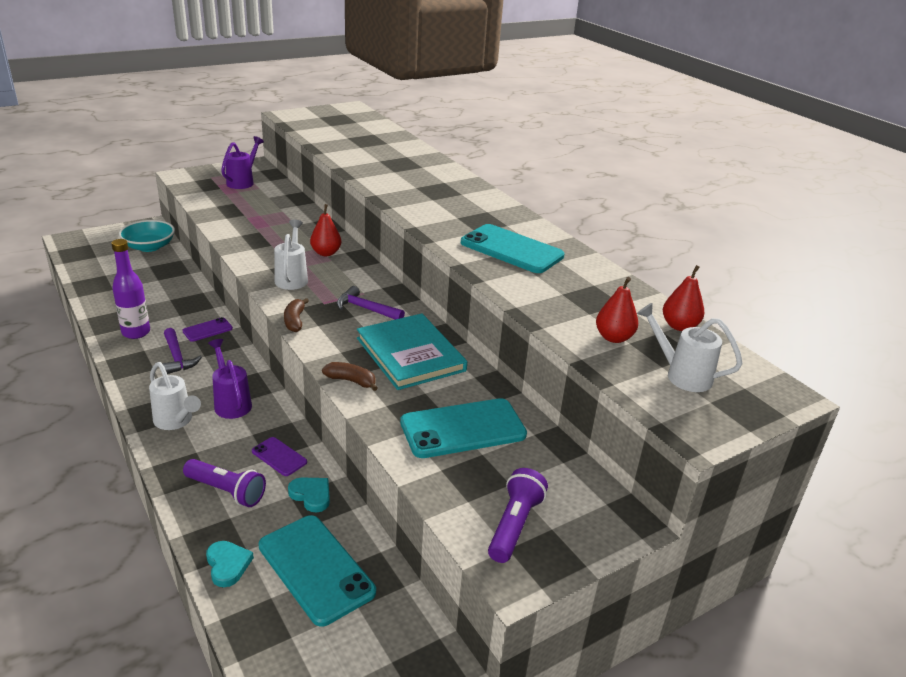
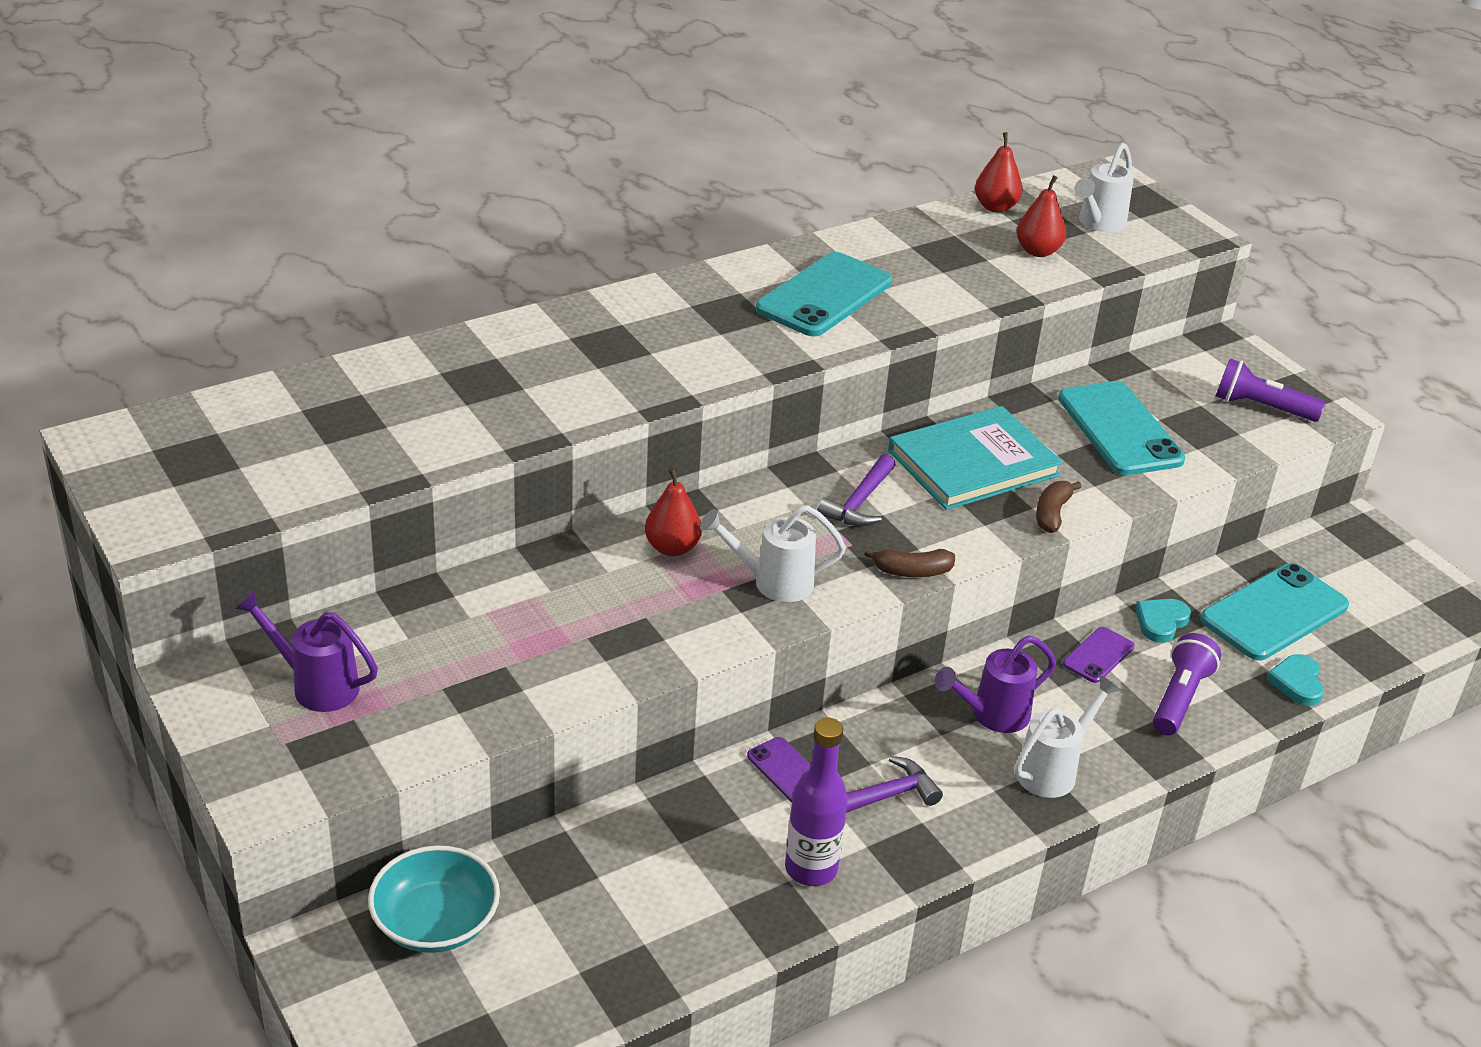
camera: 90 degrees left, 5 degrees up
(228, 565) = (1297, 683): turquoise heart -> turquoise heart turned 60 degrees counterclockwise

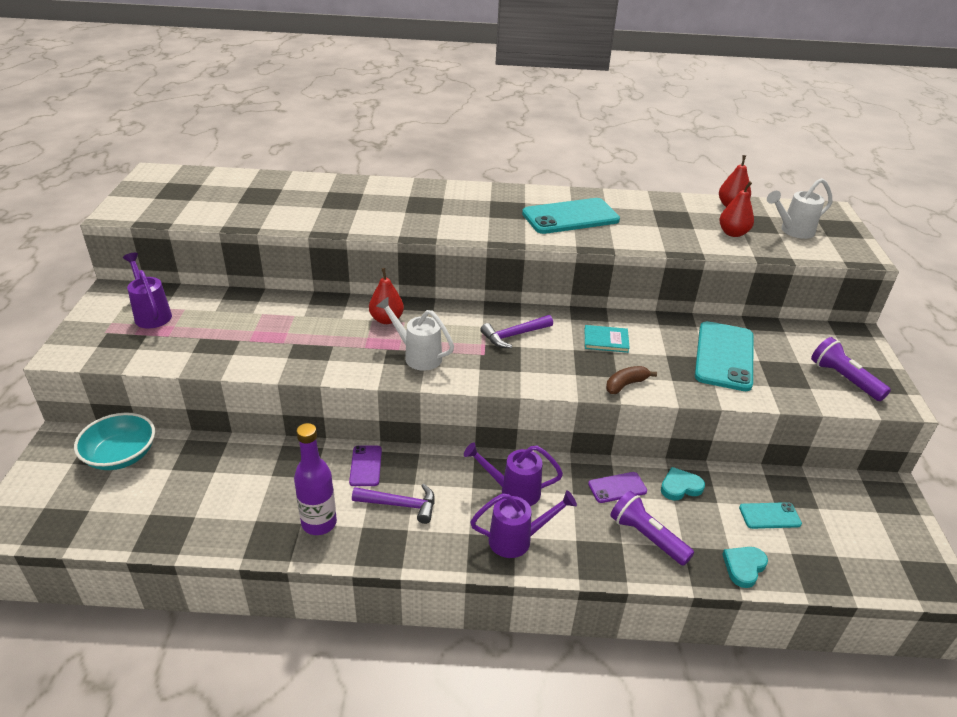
camera: 35 degrees right, 0 degrees up
(912, 571) = (502, 381): brown banana -> none
(973, 463) = (606, 340): turquoise book -> turquoise book, size x0.47
(1053, 770) = (518, 540): white watering can -> purple watering can
(1179, 698) = (647, 537): purple flashlight -> purple flashlight turned 105 degrees counterclockwise
(1274, 613) = (769, 516): turquoise phone -> turquoise phone, size x0.50

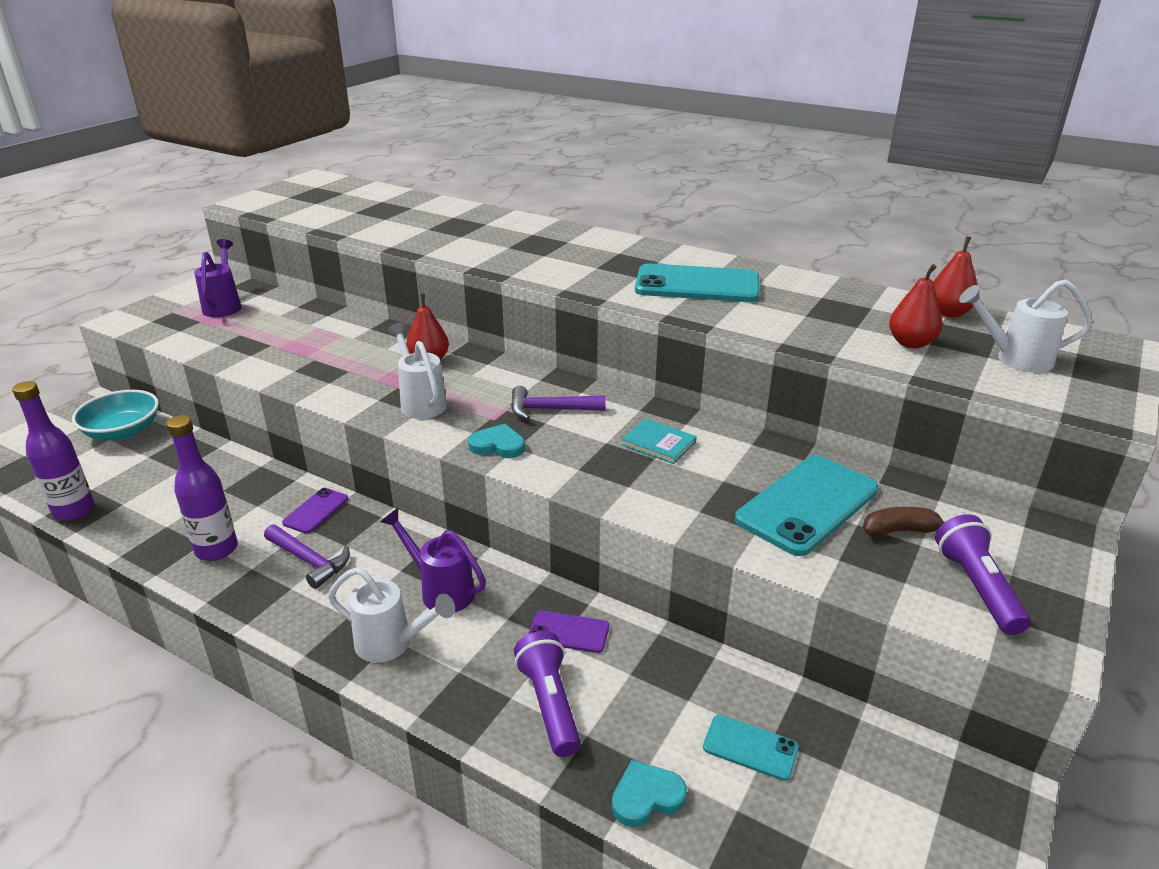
camera: 30 degrees right, 5 degrees down
(156, 537) = (74, 510): none -> purple bottle
(518, 540) = (392, 644): purple watering can -> white watering can
(625, 385) = (629, 498): brown banana -> brown banana (899, 530)
(680, 487) = (654, 662): turquoise heart -> turquoise heart (498, 445)

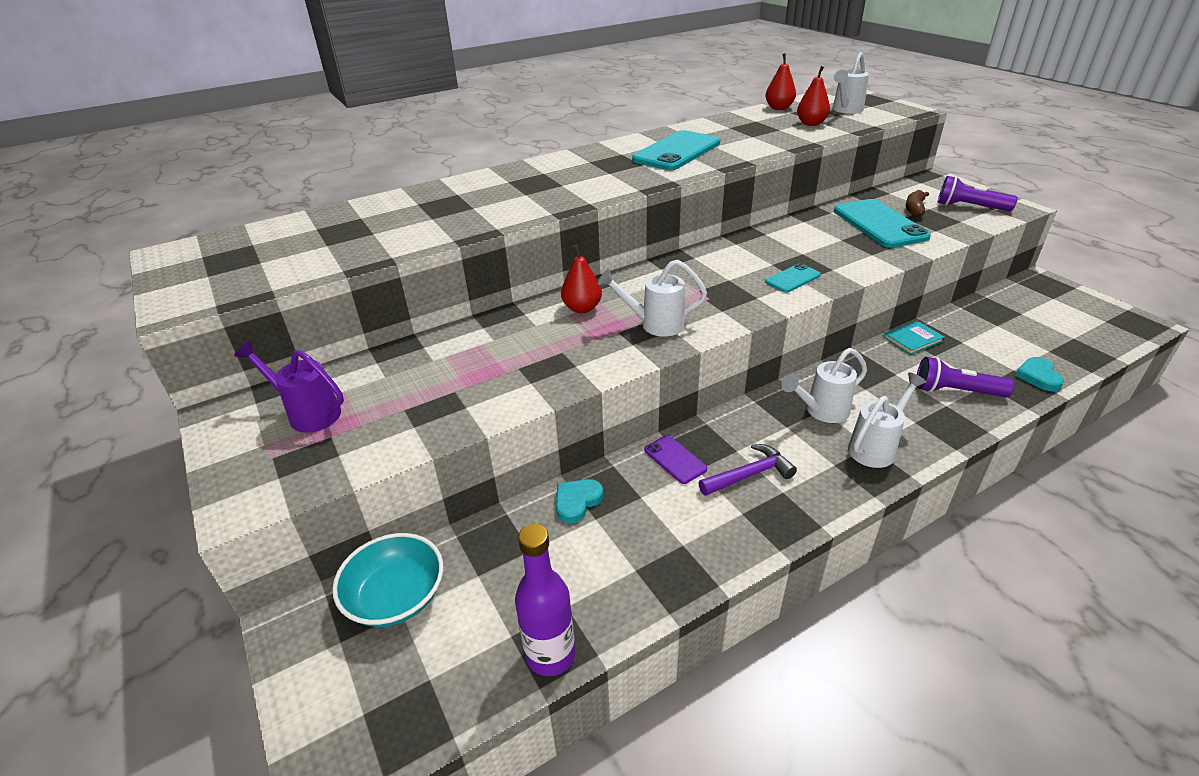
camera: 60 degrees left, 5 degrees up
(216, 549) = (700, 534): purple bottle -> none
(440, 590) = (821, 411): purple watering can -> white watering can
(498, 445) = (750, 304): turquoise heart -> turquoise heart (577, 501)
(550, 409) = (711, 274): purple hammer -> none
(568, 632) = (888, 367): purple phone -> none
(658, 443) = (785, 248): turquoise book -> turquoise book (912, 339)
(750, 747) = (1004, 333): turquoise phone -> turquoise phone (792, 278)

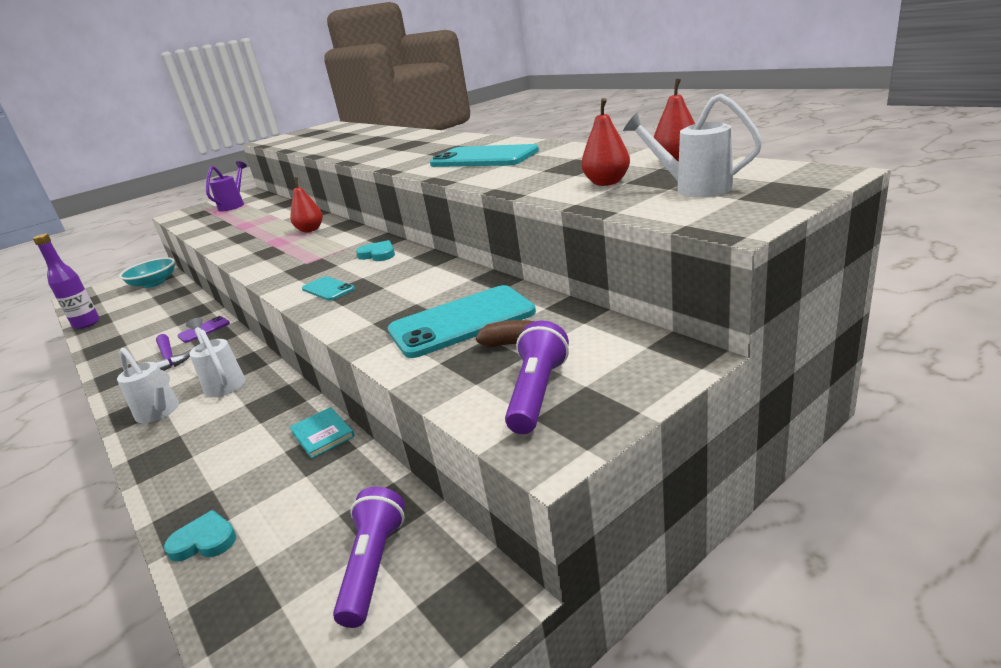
camera: 85 degrees right, 10 degrees down
(577, 501) = (187, 308): turquoise heart -> turquoise heart (378, 254)
(654, 324) = (275, 253): white watering can -> none
(956, 391) = (210, 464): purple flashlight -> purple flashlight (373, 566)

